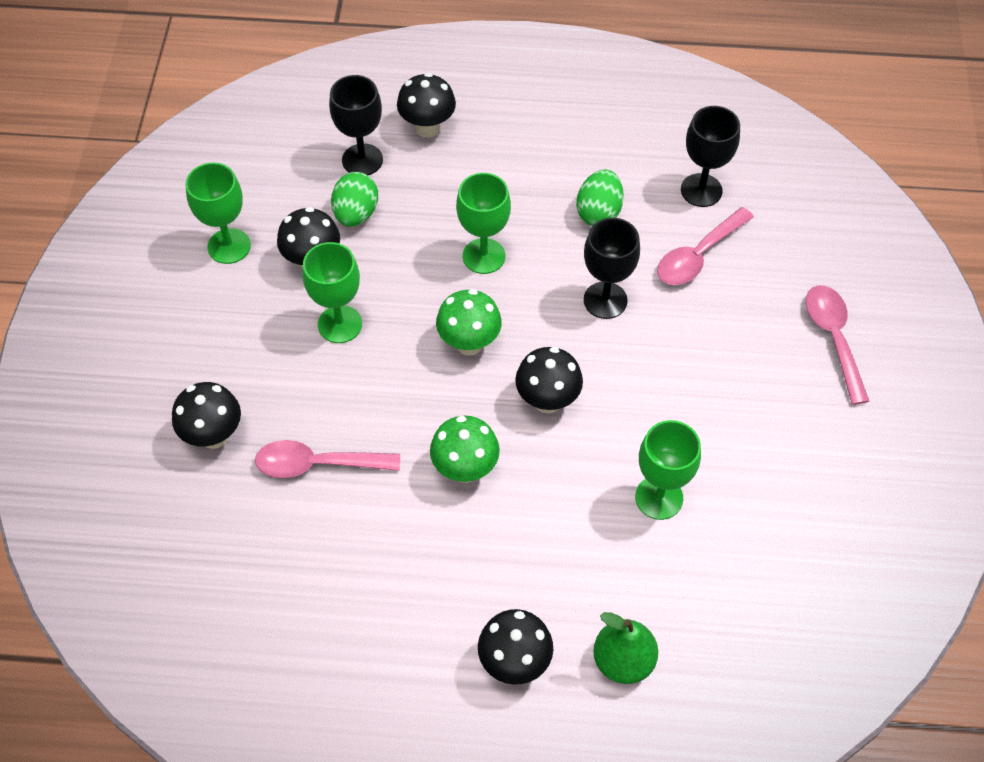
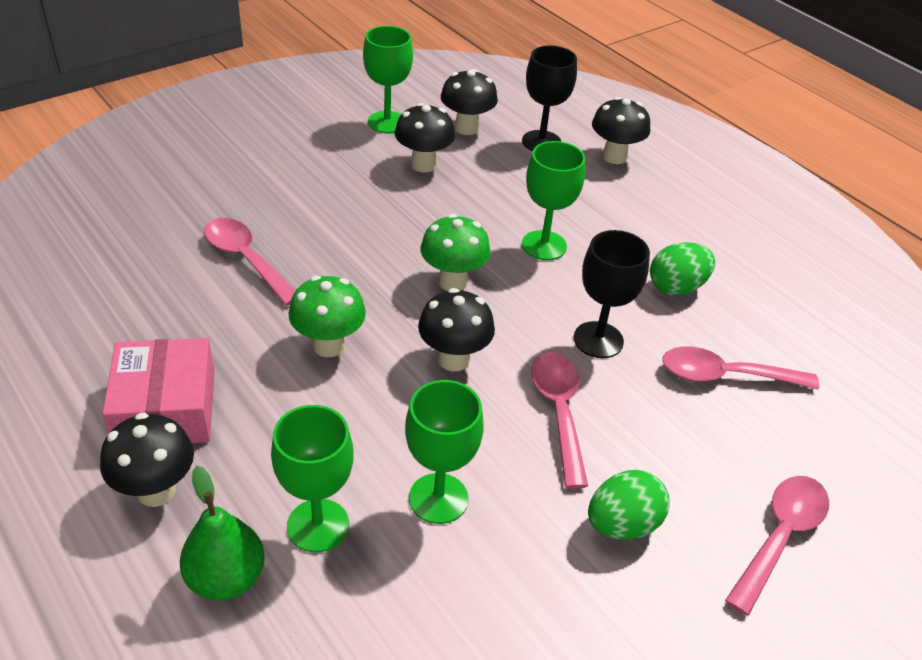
camera: 45 degrees right, 15 degrees down
(214, 436) = (218, 196): black mushroom -> black mushroom (466, 128)
(340, 324) = (386, 205): green goblet -> green goblet (318, 525)
(356, 214) = (492, 163): green egg -> green egg (622, 524)
(438, 613) = (166, 408): none -> pink box
(647, 375) = (559, 412): none -> pink spoon
(701, 190) = (792, 339): black goblet -> none

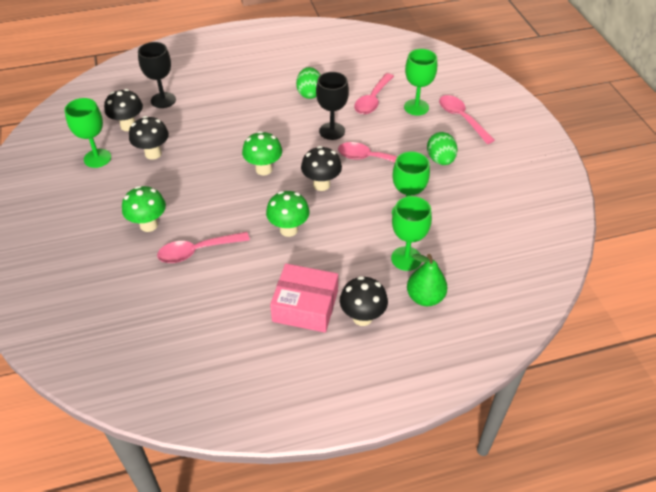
camera: 65 degrees left, 5 degrees up
(280, 201) = (149, 225): none -> green mushroom
(544, 245) = (254, 127): green goblet -> green goblet (416, 107)
(614, 157) = (195, 78): black mushroom -> none

